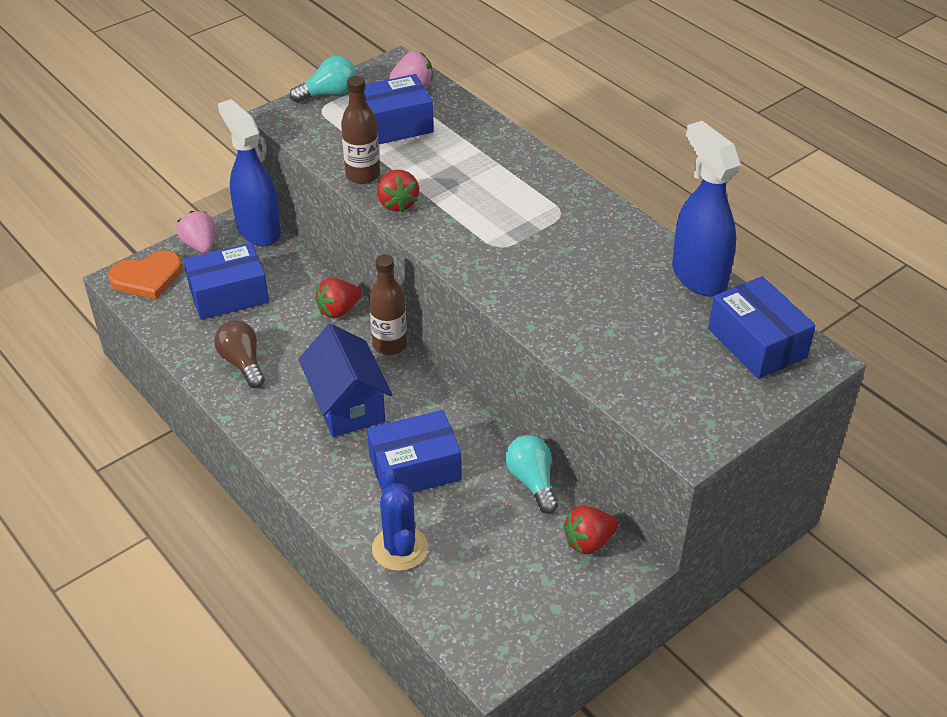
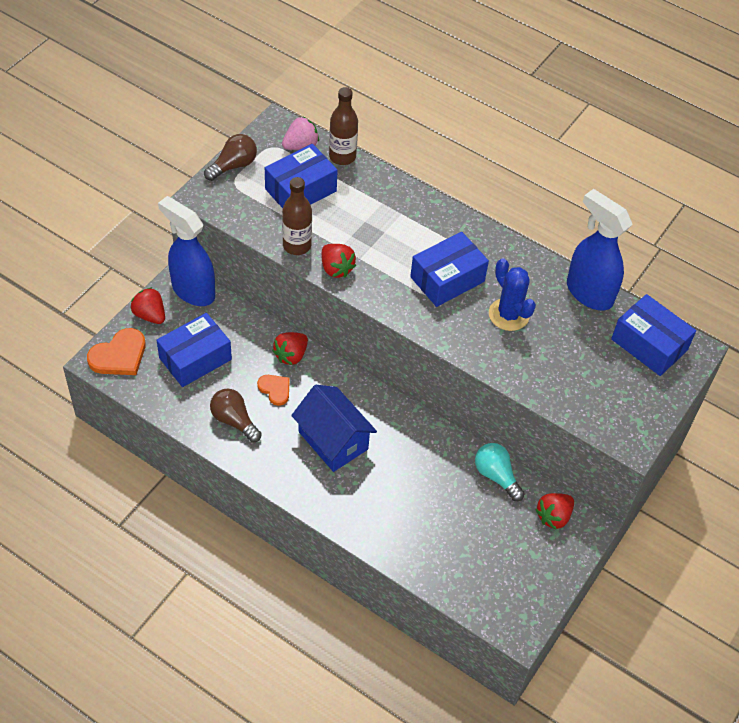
camera: 20 degrees left, 10 degrees up
(200, 245) = (150, 315): pink strawberry -> red strawberry
(304, 341) = (275, 389): none -> orange heart
(329, 93) = (233, 166): turquoise light bulb -> brown light bulb
(389, 345) = (344, 379): brown bottle -> brown bottle (342, 157)
(400, 548) = (421, 554): blue cactus -> blue cactus (508, 315)
(415, 468) = (406, 484): blue box -> blue box (447, 279)

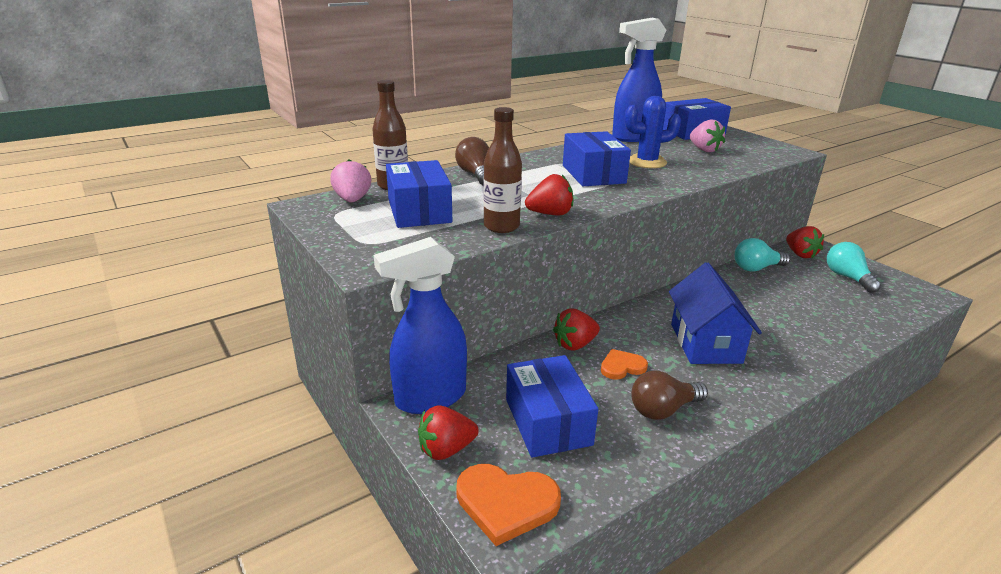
camera: 65 degrees left, 25 degrees down
(119, 355) = (506, 503): orange heart -> orange heart turned 120 degrees clockwise
(233, 166) = (338, 238): brown light bulb -> brown light bulb (475, 175)
(291, 355) = (575, 344): red strawberry -> red strawberry turned 90 degrees clockwise
(333, 440) = (705, 343): blue house -> blue house turned 75 degrees counterclockwise
(518, 556) = (847, 277): none -> turquoise light bulb
(582, 359) = (704, 150): none -> pink strawberry

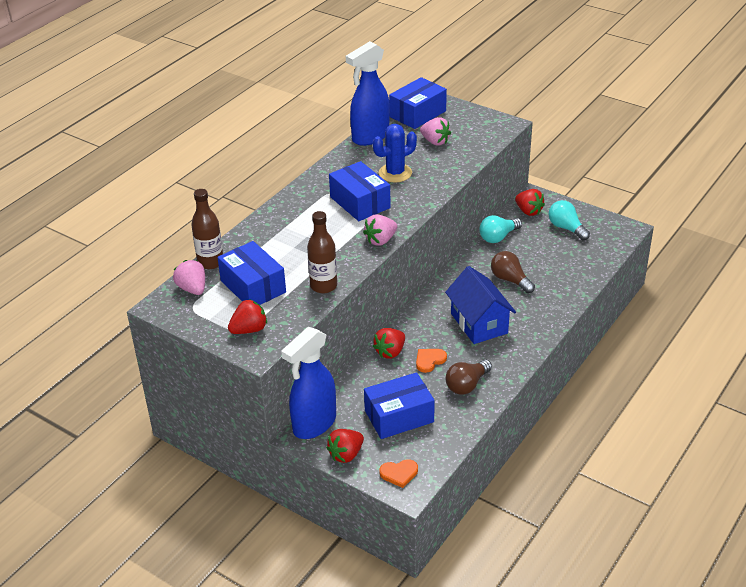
camera: 20 degrees left, 10 degrees up
(475, 175) = (267, 229): brown light bulb -> brown light bulb (510, 280)
(506, 503) = (399, 473): orange heart -> orange heart, size x0.61
(548, 421) = (399, 416): blue box -> blue box turned 75 degrees counterclockwise
(550, 214) = (351, 262): red strawberry -> red strawberry (249, 330)
(599, 204) = (381, 240): none -> pink strawberry

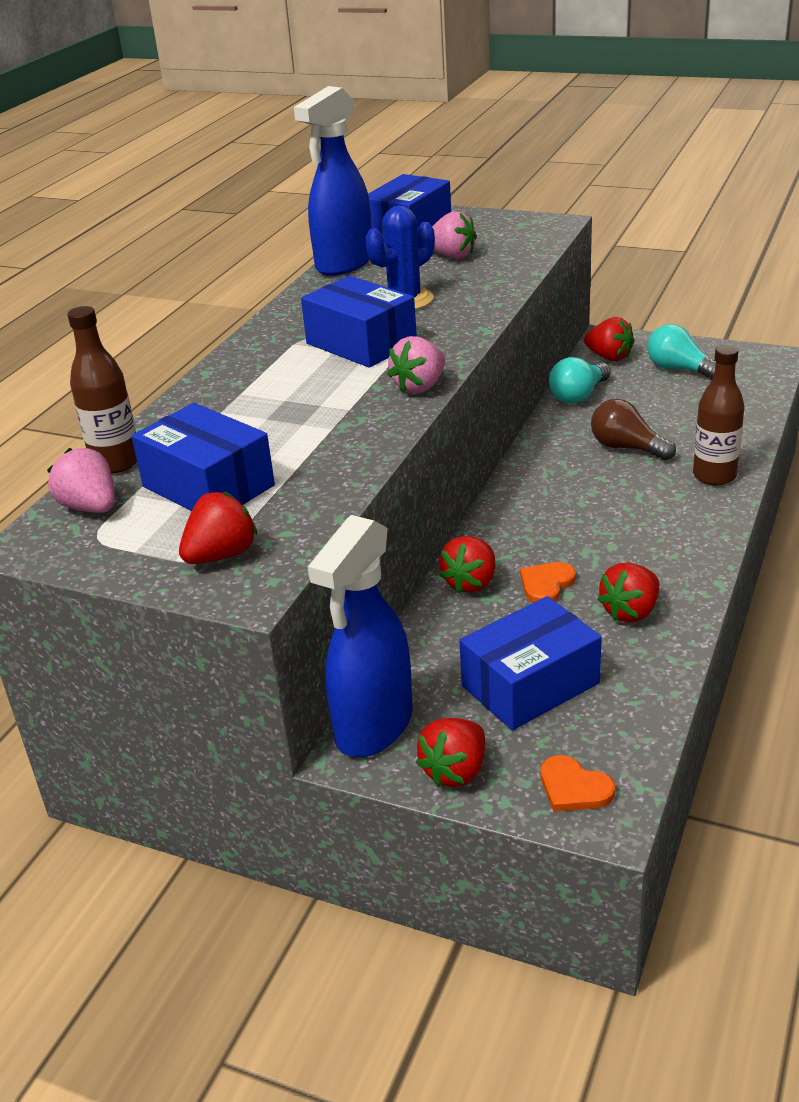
camera: 10 degrees left, 5 degrees down
(323, 286) = (343, 465): brown bottle -> brown bottle (714, 476)
(399, 473) = (574, 788): orange heart -> orange heart turned 60 degrees clockwise
(467, 385) = (630, 612): brown light bulb -> red strawberry
(479, 323) = (606, 515): blue house -> none

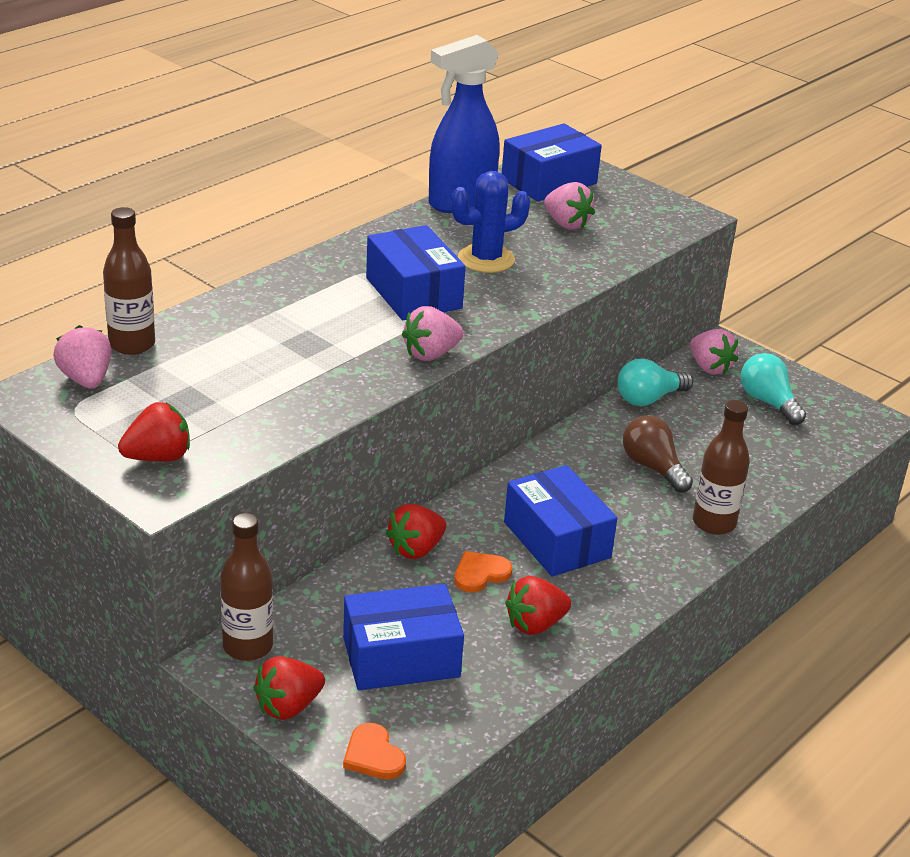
camera: 15 degrees right, 0 degrees up
(208, 486) = (189, 391): blue box -> blue box (557, 540)
(373, 727) = (248, 646): blue spray bottle -> brown bottle
(609, 357) = (709, 367): red strawberry -> pink strawberry

